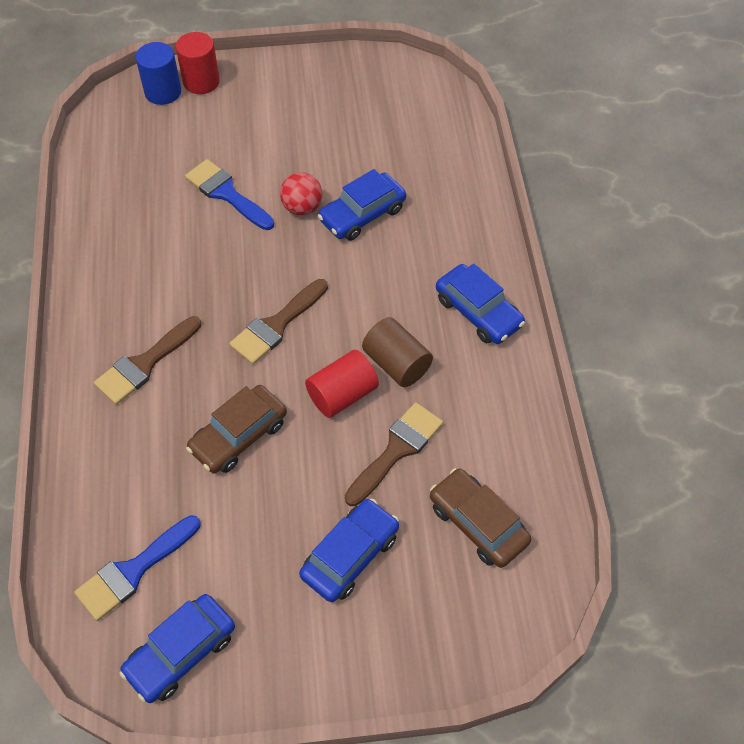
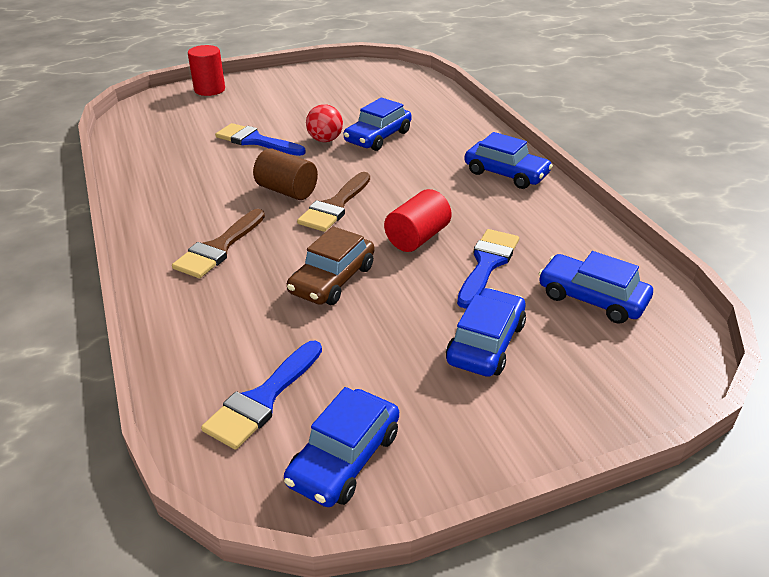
camera: 15 degrees left, 20 degrees down
(163, 92) = (178, 98): blue cylinder -> none
(396, 364) = (455, 212): brown cylinder -> brown cylinder (287, 191)
(396, 450) = (487, 264): brown brush -> blue brush
(478, 523) = (592, 298): brown car -> blue car

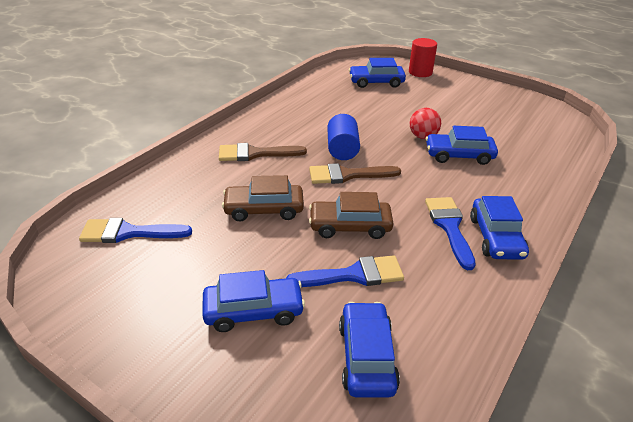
camera: 55 degrees right, 0 degrees up
(255, 141) = (384, 113): blue brush -> blue brush (449, 227)
(287, 191) = (342, 149): brown cylinder -> blue cylinder
(344, 458) = (94, 288): blue car -> blue car (376, 82)
(417, 238) = (350, 226): red cylinder -> brown car

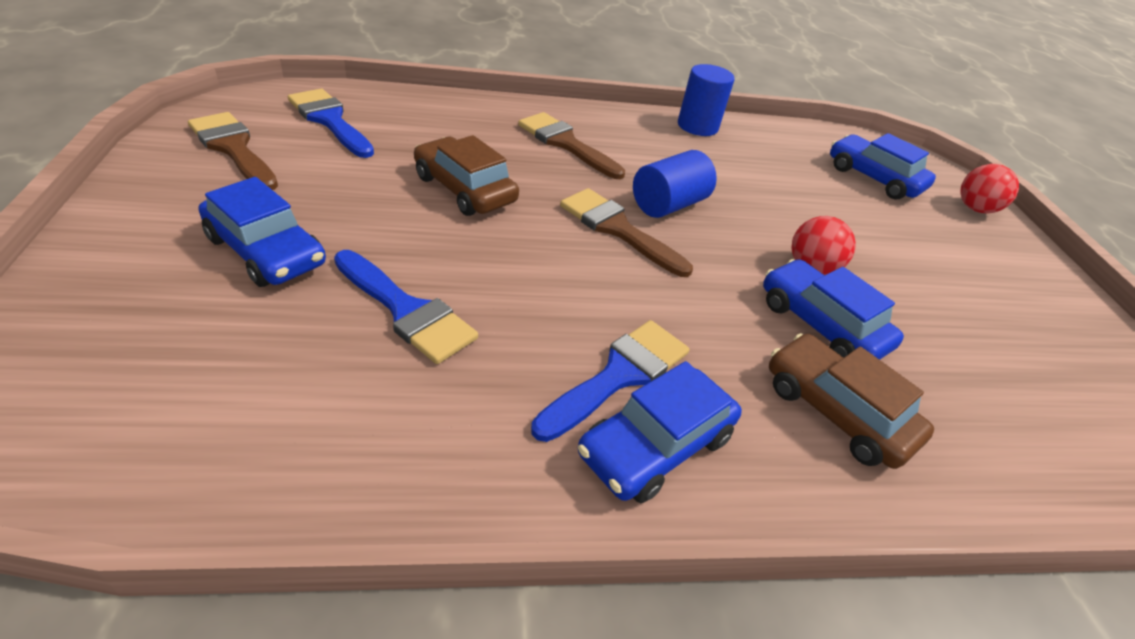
camera: 45 degrees right, 5 degrees up
(116, 289) = (233, 148): none -> brown brush
(284, 104) = (697, 126): none -> blue cylinder
(350, 226) = (507, 271): brown car -> brown car (836, 411)
(366, 357) = (244, 383): blue car -> none
(420, 72) = (975, 209): red cylinder -> red ball

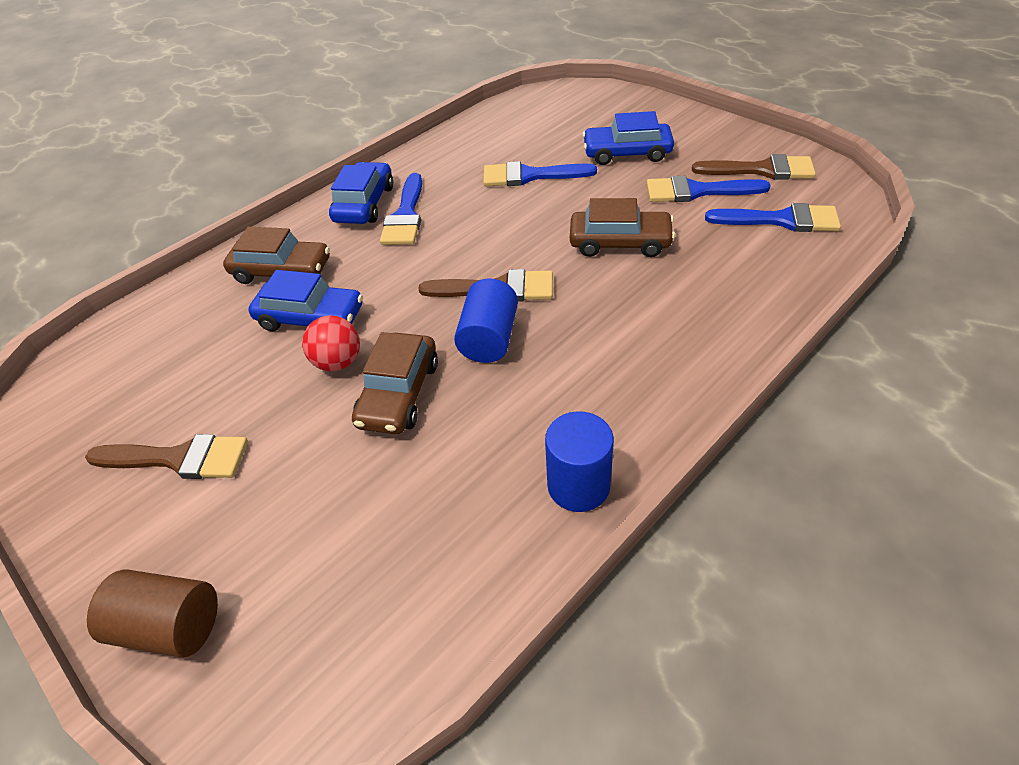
camera: 150 degrees right, 5 degrees up
(319, 174) = (697, 191): none -> blue brush
(565, 143) = (637, 336): brown brush -> brown brush (179, 458)
(771, 219) = (399, 393): none -> brown car
(873, 178) = (321, 576): blue car -> none
(975, 209) = (170, 626): red ball -> brown cylinder

